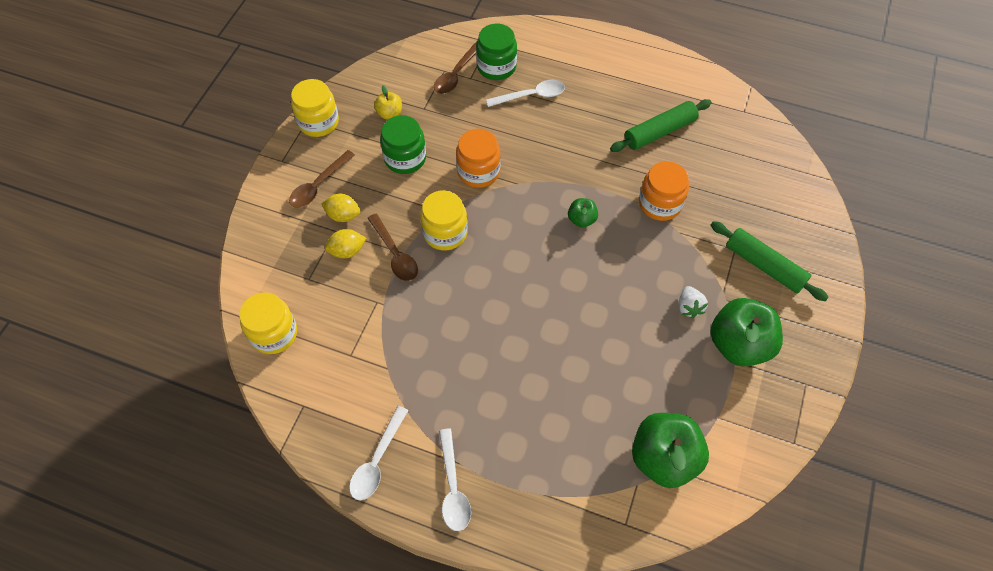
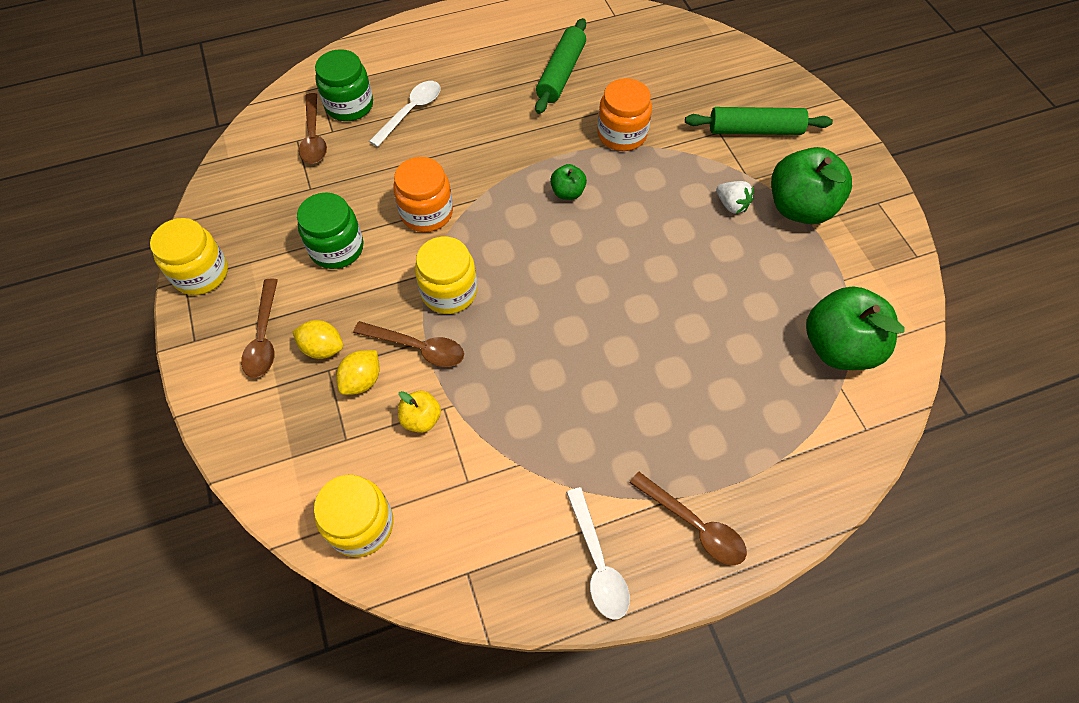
camera: 40 degrees left, 0 degrees up
(343, 215) = (322, 348): yellow lemon -> yellow lemon turned 45 degrees clockwise
(389, 113) = (276, 215): yellow apple -> yellow apple (421, 419)
(453, 488) = (694, 525): white spoon -> brown spoon

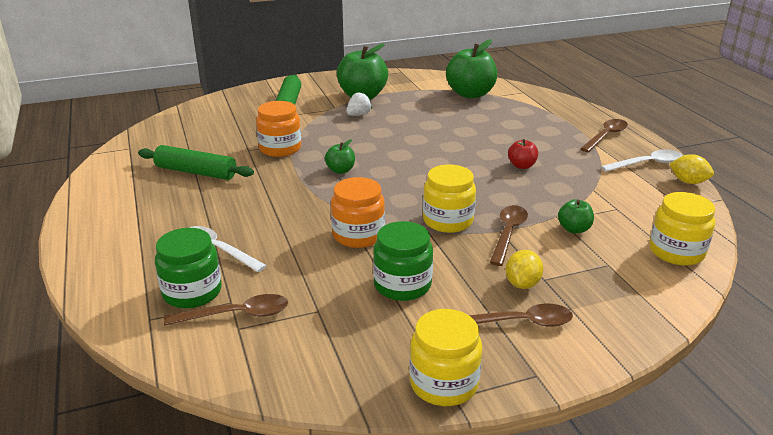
camera: 90 degrees left, 30 degrees down
(362, 380) = (549, 259): yellow lemon -> yellow lemon (688, 182)
(421, 419) = (574, 229): yellow apple -> green apple
(585, 386) = (521, 166): none -> red apple

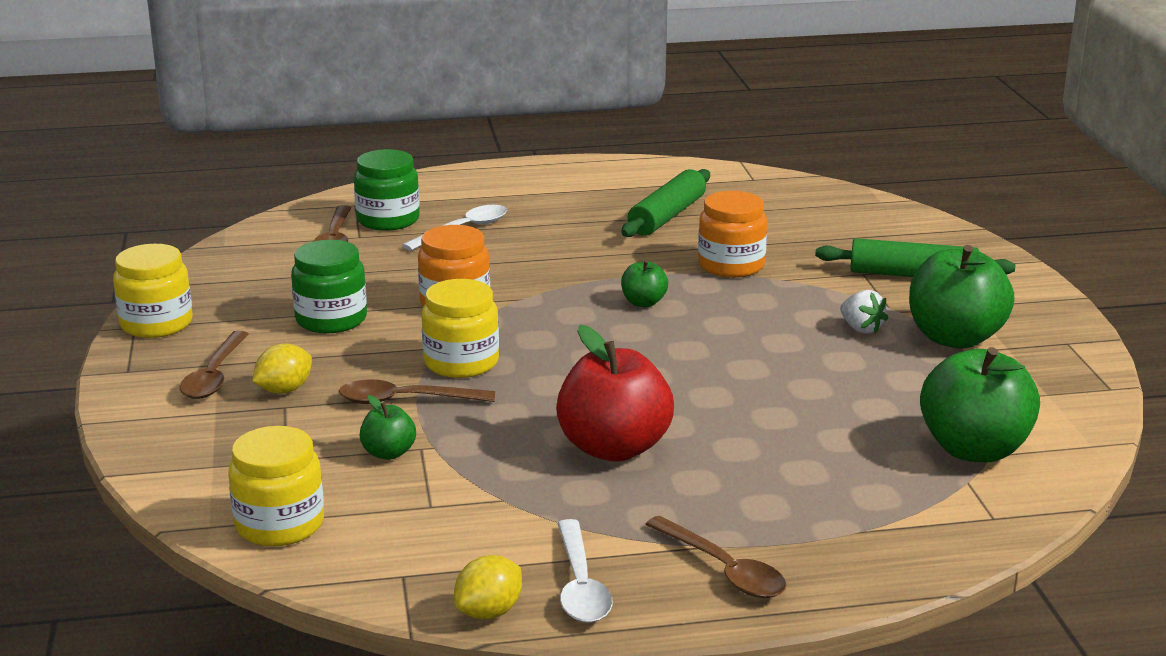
camera: 100 degrees right, 5 degrees down
(508, 233) = (405, 400): brown spoon -> brown spoon turned 150 degrees clockwise
(521, 166) = (614, 448): red apple -> red apple, size x2.08
(522, 284) = (284, 390): yellow lemon -> yellow lemon turned 75 degrees counterclockwise

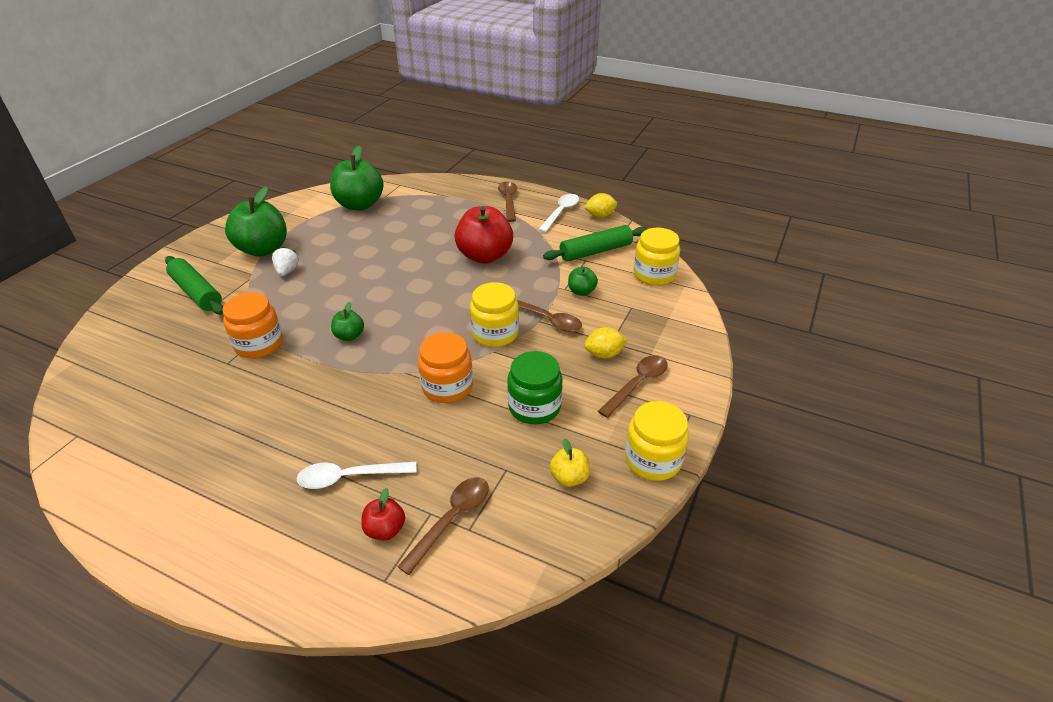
camera: 145 degrees left, 15 degrees up
(242, 288) = (569, 478): none -> yellow apple
(388, 220) = (385, 529): green jar -> red apple
(667, 216) = (205, 417): green rolling pin -> green rolling pin (595, 251)

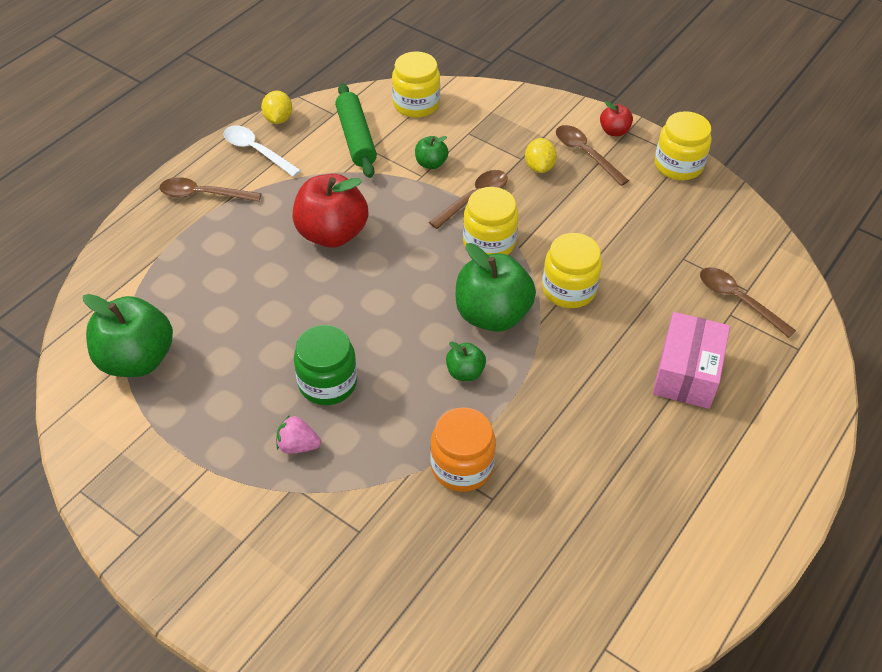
camera: 80 degrees left, 10 degrees up
(197, 292) = (319, 558): green rolling pin -> none
(263, 249) = (225, 481): green apple -> green apple (492, 315)
(287, 271) = (298, 445): white strawberry -> pink strawberry
(349, 477) = (687, 373): white spoon -> pink box
(385, 529) = (748, 346): red apple -> red apple (614, 131)
(447, 387) = (569, 289): orange jar -> yellow jar
(534, 407) = (606, 228): green jar -> green jar (327, 383)
(569, 478) = (695, 219): yellow apple -> none

